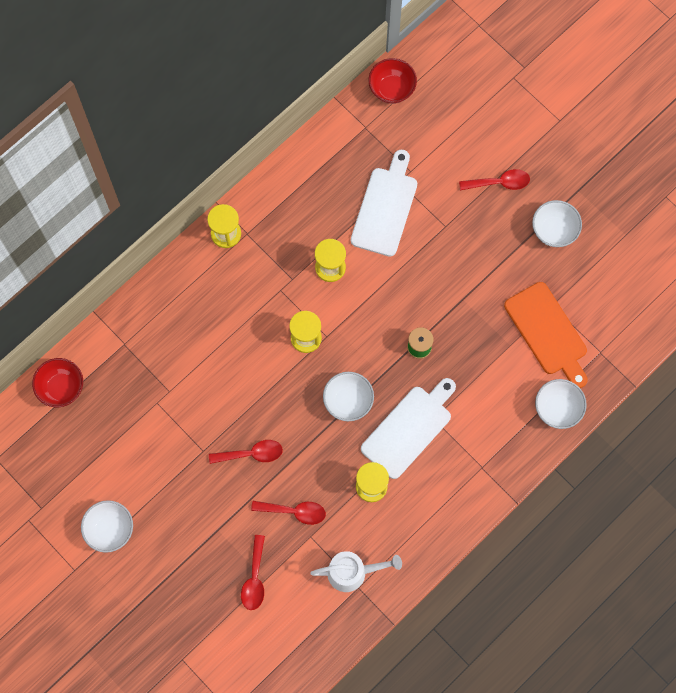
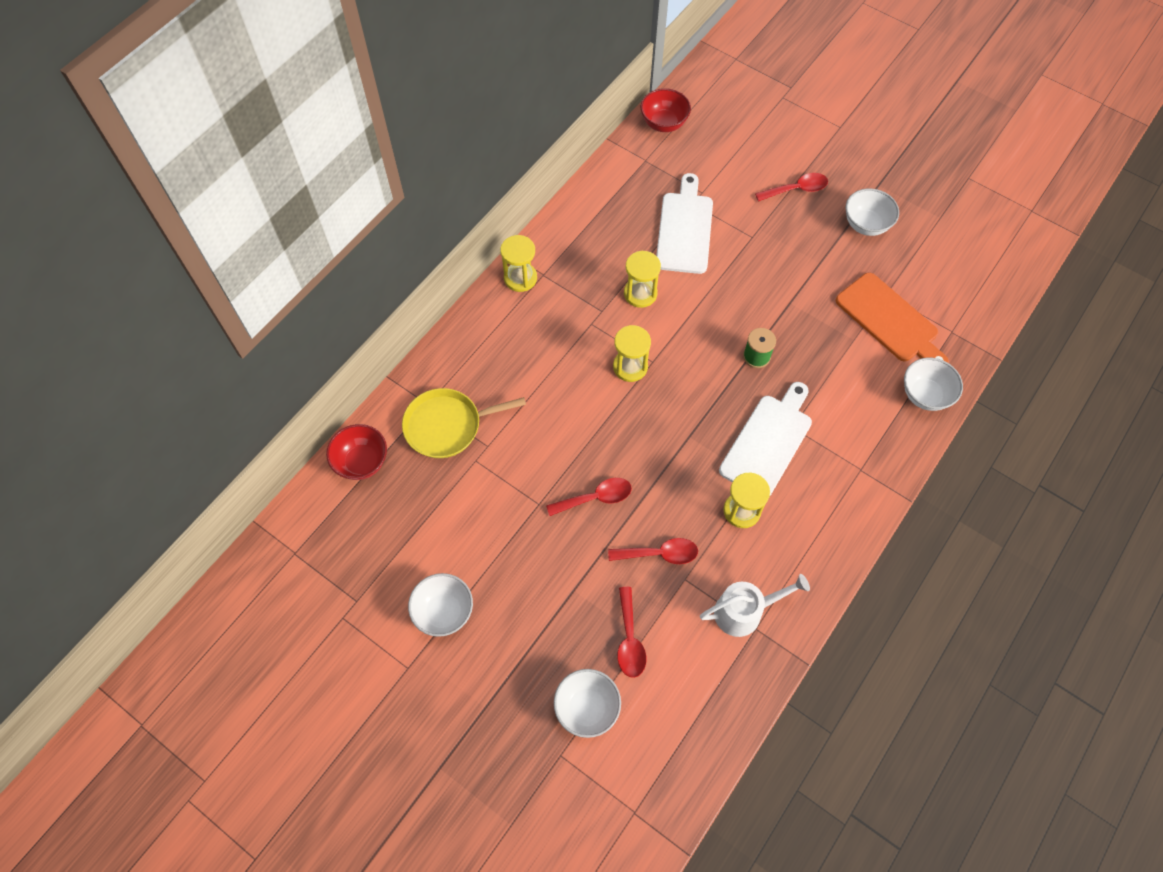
camera: 10 degrees left, 10 degrees down
(138, 367) = (447, 426): none -> yellow pan
(348, 401) = (692, 424): white bowl -> white bowl (587, 708)

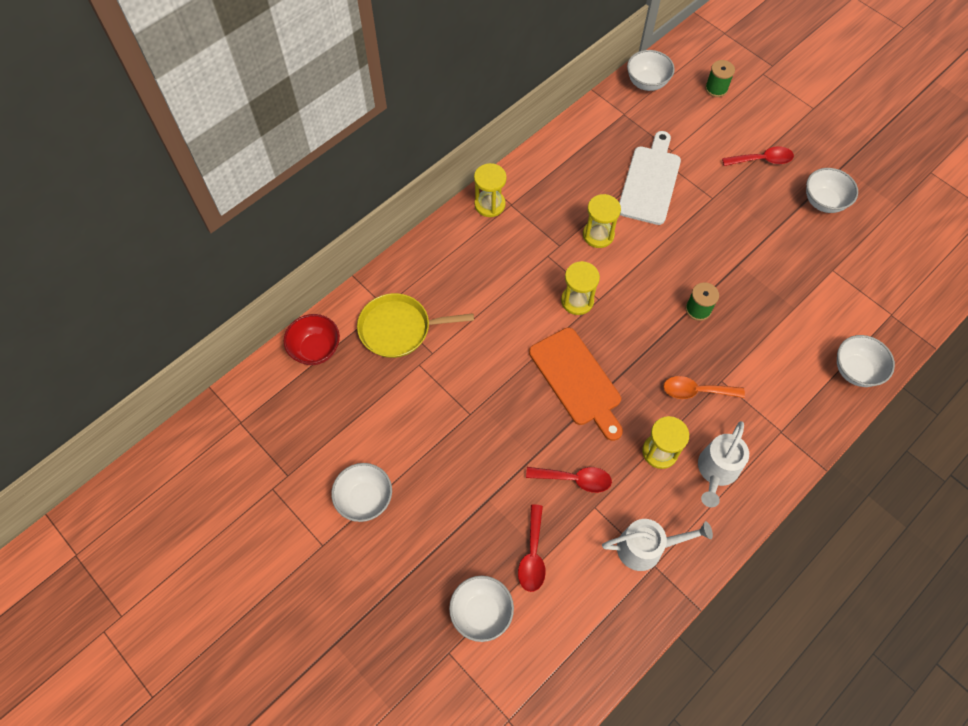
camera: 10 degrees right, 0 degrees up
(596, 498) = (524, 417): red spoon -> none
(664, 123) = (647, 83): red bowl -> white bowl
(737, 120) = (716, 88): none -> green spool
(768, 442) = (696, 391): white cutting board -> orange spoon
(802, 521) = (716, 471): none -> white watering can
(890, 321) = (832, 295): orange cutting board -> orange cutting board (577, 380)

